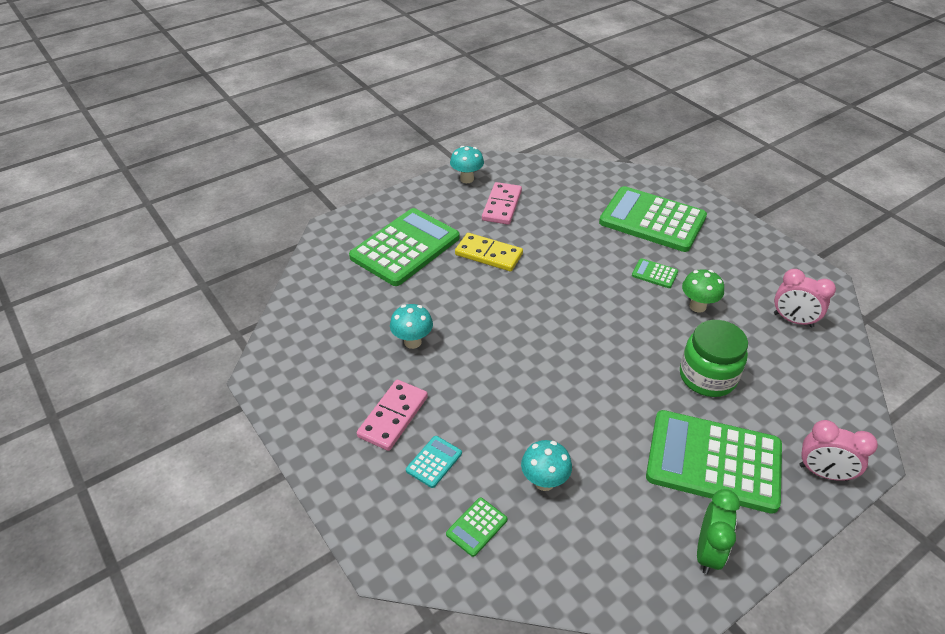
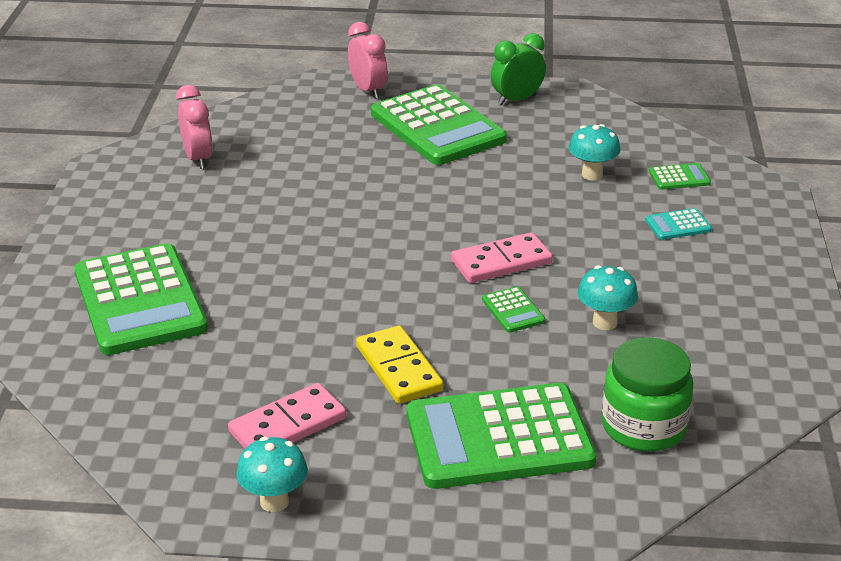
camera: 140 degrees left, 10 degrees down
(393, 417) = (688, 271): pink domino -> pink domino (501, 262)
(654, 274) = (246, 251): green calculator -> green calculator (513, 310)
(697, 306) = (259, 207): green mushroom -> none
(707, 377) = (350, 164): green jar -> green jar (643, 426)

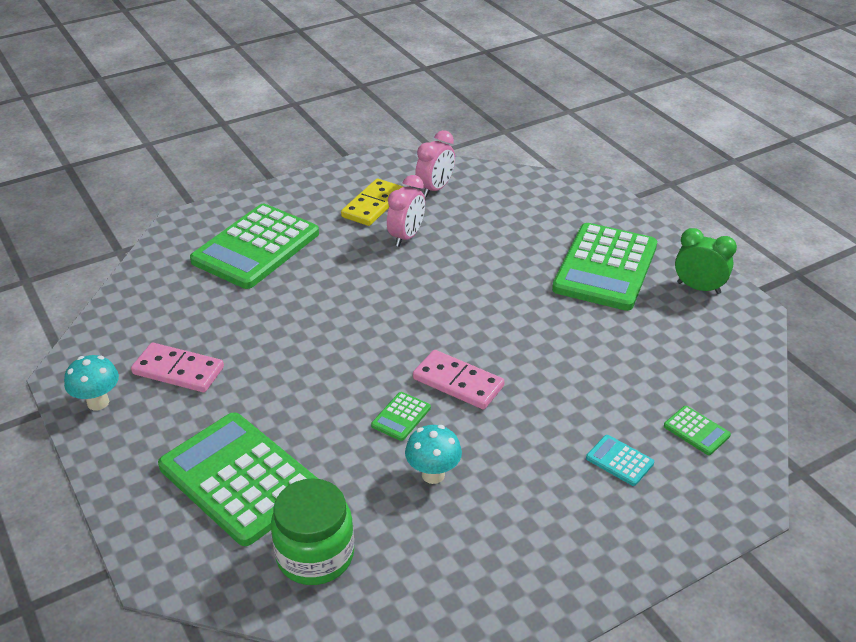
camera: 55 degrees right, 5 degrees up
(368, 90) = (613, 213): pink clock -> pink clock (406, 236)
(399, 368) = (280, 392): yellow domino -> yellow domino (373, 205)
(592, 175) = (637, 377): turquoise mushroom -> none

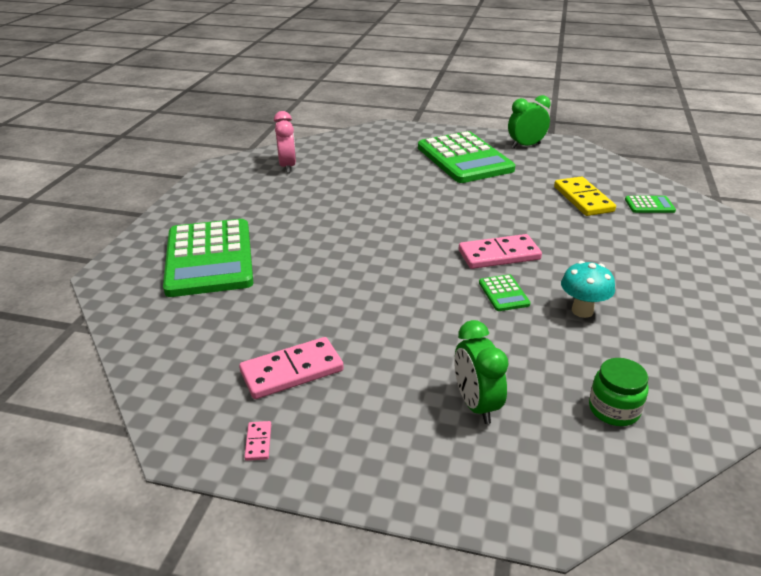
camera: 45 degrees left, 5 degrees down
(98, 402) = (258, 442): turquoise mushroom -> pink domino
(239, 478) = (476, 405): green calculator -> green clock
(315, 555) = (613, 409): green jar -> green jar, size x0.63
(373, 205) = (259, 193): yellow domino -> yellow domino (583, 199)
(406, 236) = (316, 199): pink clock -> none
(619, 461) = (648, 239): turquoise calculator -> none

